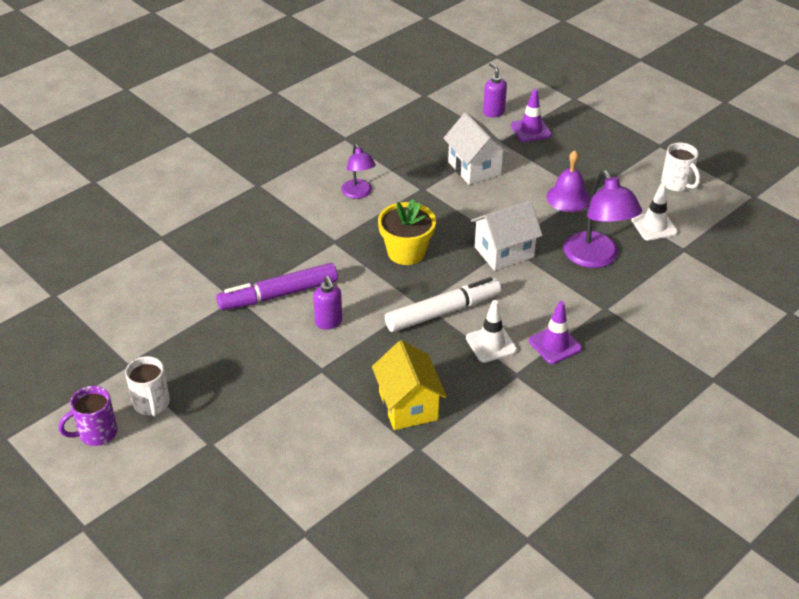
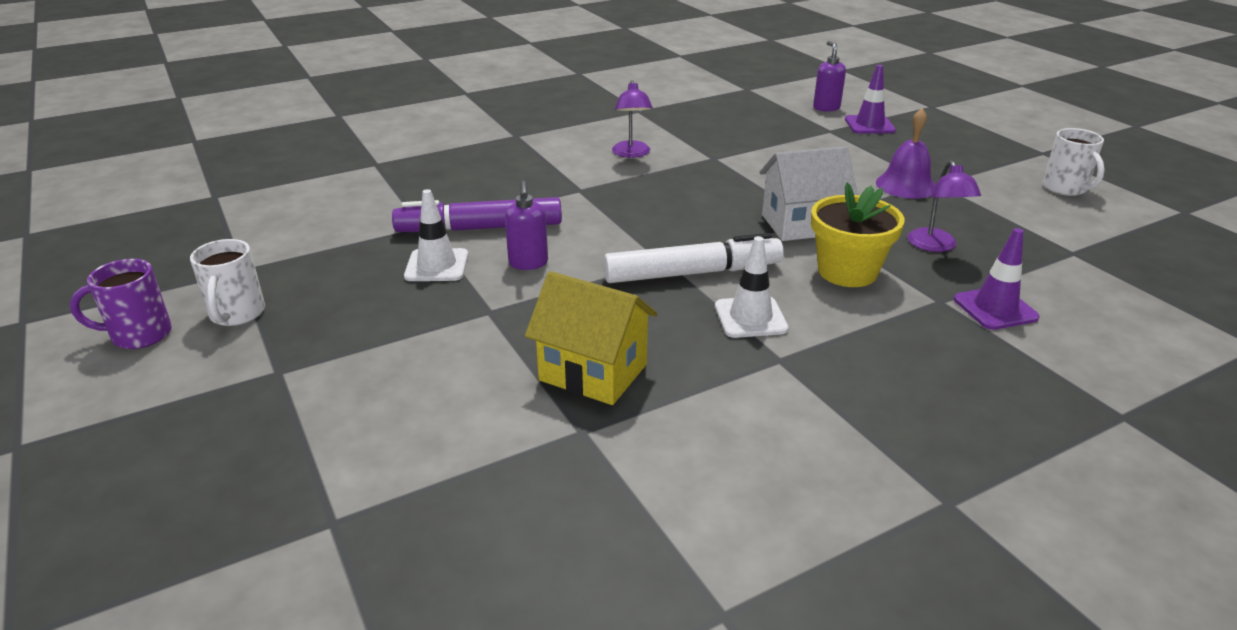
camera: 15 degrees right, 10 degrees down
(406, 252) = (667, 209): yellow flower pot -> yellow flower pot (847, 272)
(408, 406) = (593, 372): yellow house -> yellow house turned 60 degrees counterclockwise
(474, 168) = (786, 148): white house -> none
(555, 345) = (851, 332): purple traffic cone -> purple traffic cone (995, 308)
(596, 258) = (935, 246): purple lamp -> purple lamp, size x0.59
(654, 226) = (1028, 224): white traffic cone -> white traffic cone (437, 265)

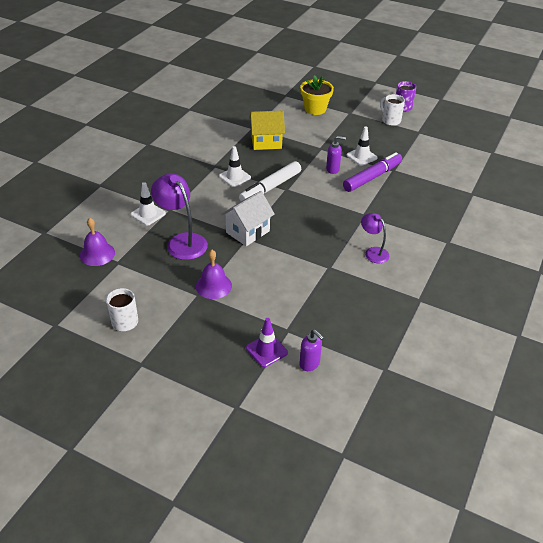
camera: 145 degrees right, 10 degrees up
(528, 263) = (333, 169): purple soap dispenser -> purple soap dispenser turned 135 degrees clockwise
(847, 272) = (212, 211): yellow flower pot -> yellow flower pot (315, 109)
(935, 246) = (182, 241): purple lamp -> purple lamp, size x1.69
(995, 308) = (148, 214): purple traffic cone -> white traffic cone
(1118, 275) = (97, 254): none -> purple bell

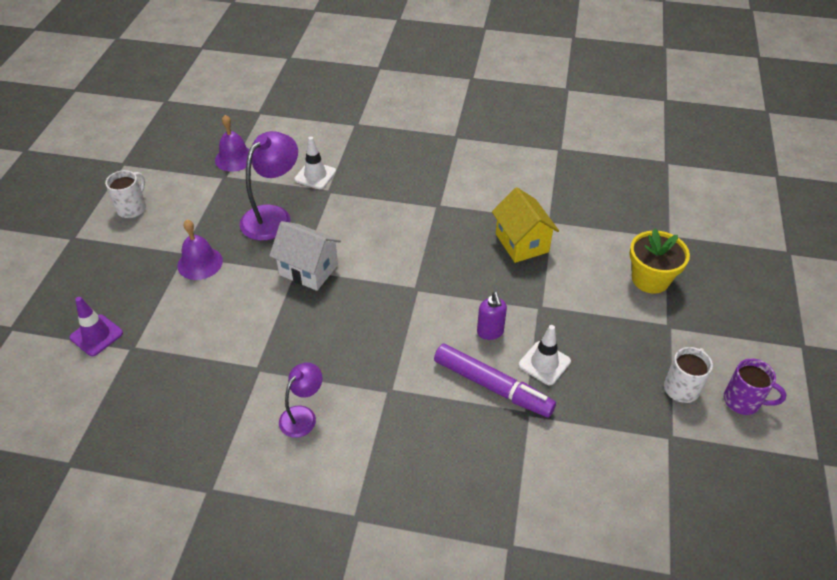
camera: 75 degrees right, 5 degrees up
(234, 177) = (421, 230): white traffic cone -> none
(270, 188) = (413, 271): white marker -> none
(309, 364) = (76, 381): purple soap dispenser -> none

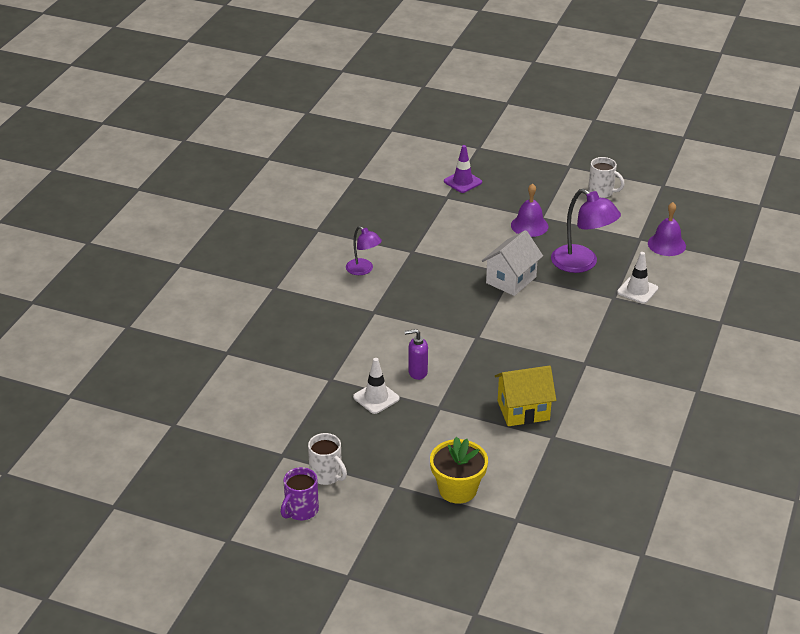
camera: 100 degrees right, 10 degrees down
(492, 386) = (361, 365): purple marker -> none

